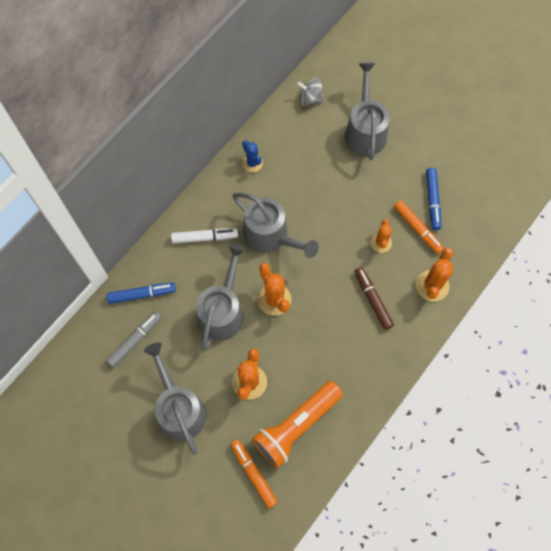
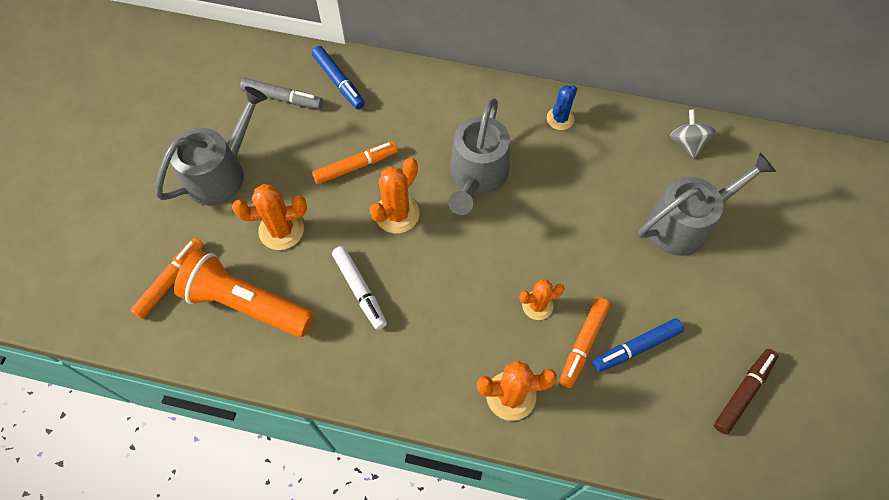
camera: 65 degrees right, 5 degrees down
(205, 238) = (437, 111): white marker -> white marker (360, 290)
(222, 311) = (356, 166): grey watering can -> orange marker
(373, 299) = (452, 327): brown marker -> brown marker (743, 392)

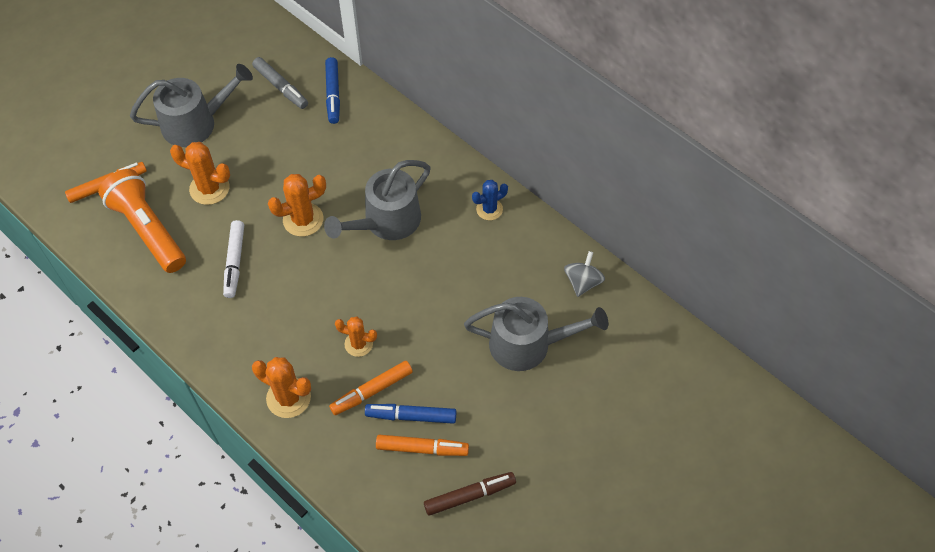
camera: 30 degrees right, 5 degrees down
(356, 166) = (298, 167): orange marker -> orange marker (422, 448)

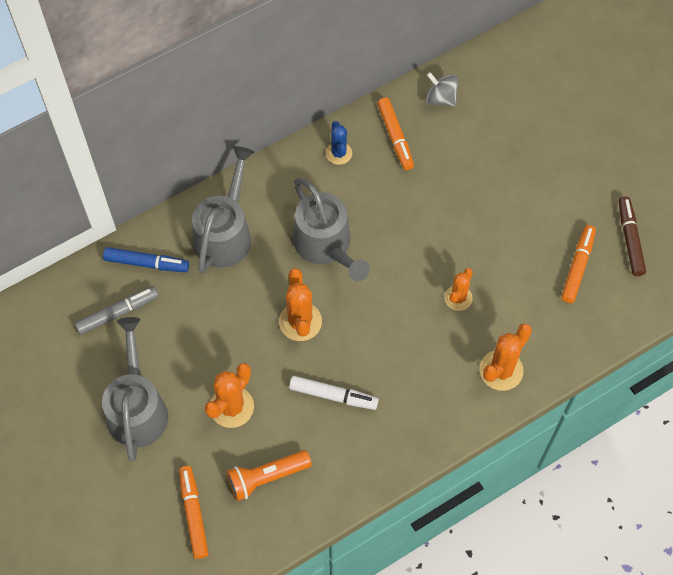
camera: 75 degrees left, 5 degrees up
(148, 230) = (267, 477): orange flashlight -> orange flashlight, size x0.66
(371, 391) = (510, 297): orange marker -> orange marker (395, 137)
(411, 416) = (543, 269): blue marker -> none
(528, 344) = (493, 158): grey watering can -> grey watering can (225, 234)

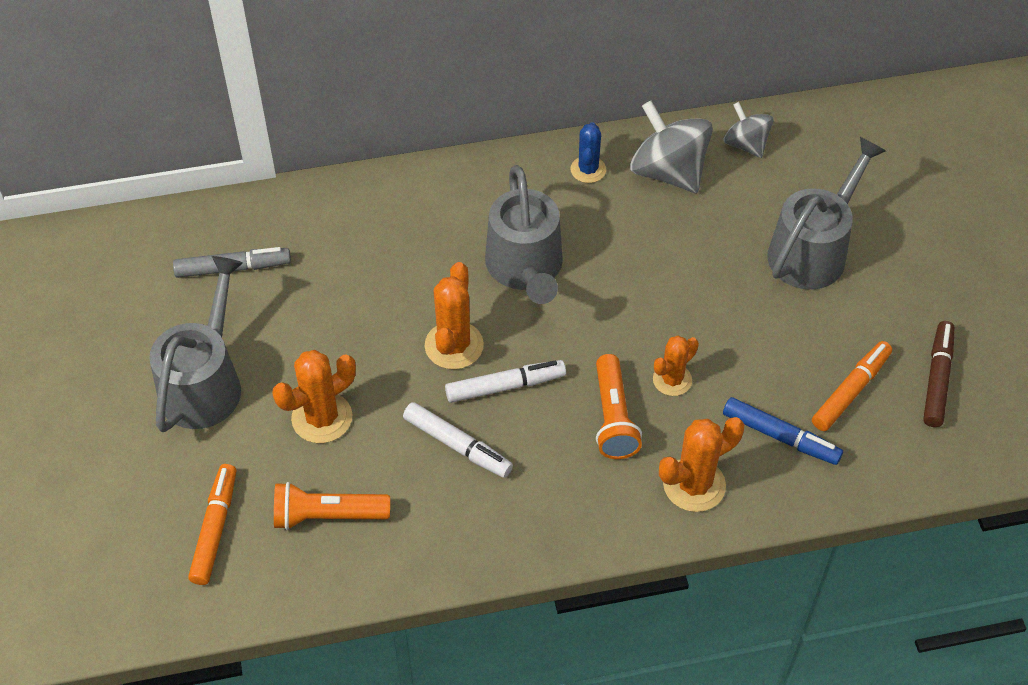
camera: 20 degrees right, 10 degrees down
(147, 263) = (294, 224): blue marker -> blue marker (780, 437)
(225, 234) = (405, 219): grey watering can -> grey watering can (812, 250)
(348, 340) = (505, 386): none -> white marker
(395, 137) = (668, 172): orange marker -> grey spinning top
(429, 339) = (613, 417): none -> orange flashlight

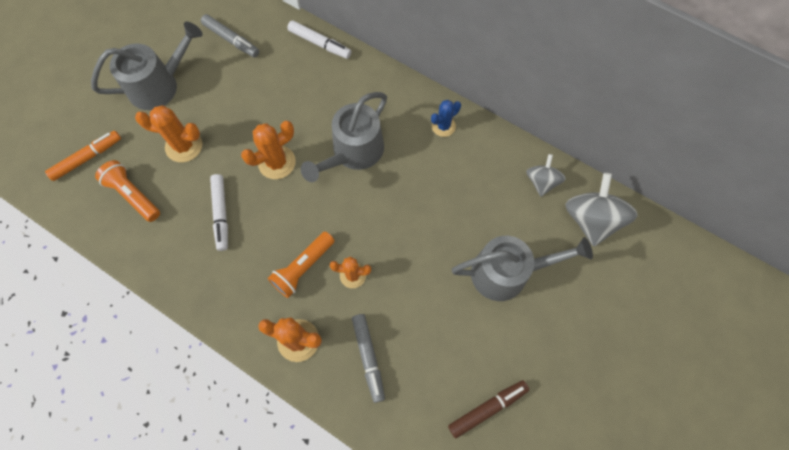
camera: 45 degrees right, 15 degrees up
(505, 386) = (275, 204): white marker -> white marker (320, 44)
(668, 172) = (482, 162): grey spinning top -> grey spinning top (591, 219)
(780, 437) = (368, 358): blue marker -> grey marker
(851, 391) = (433, 369): orange marker -> none

